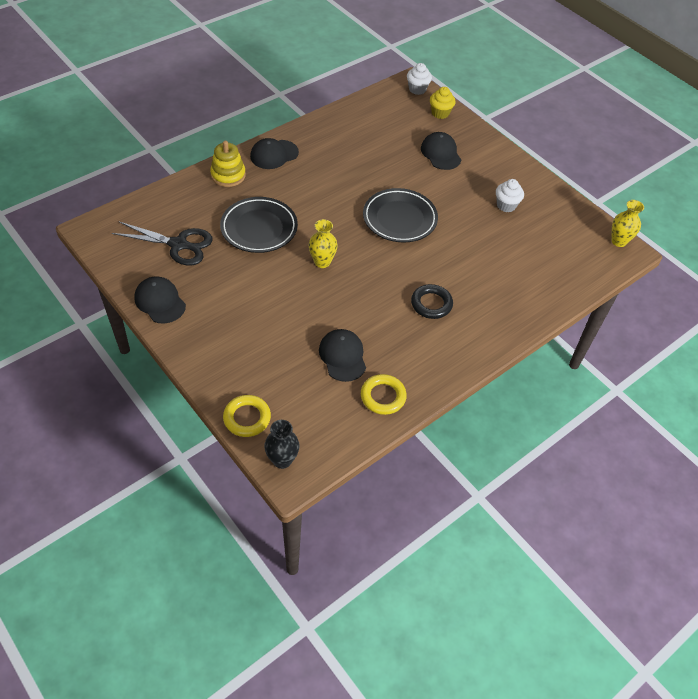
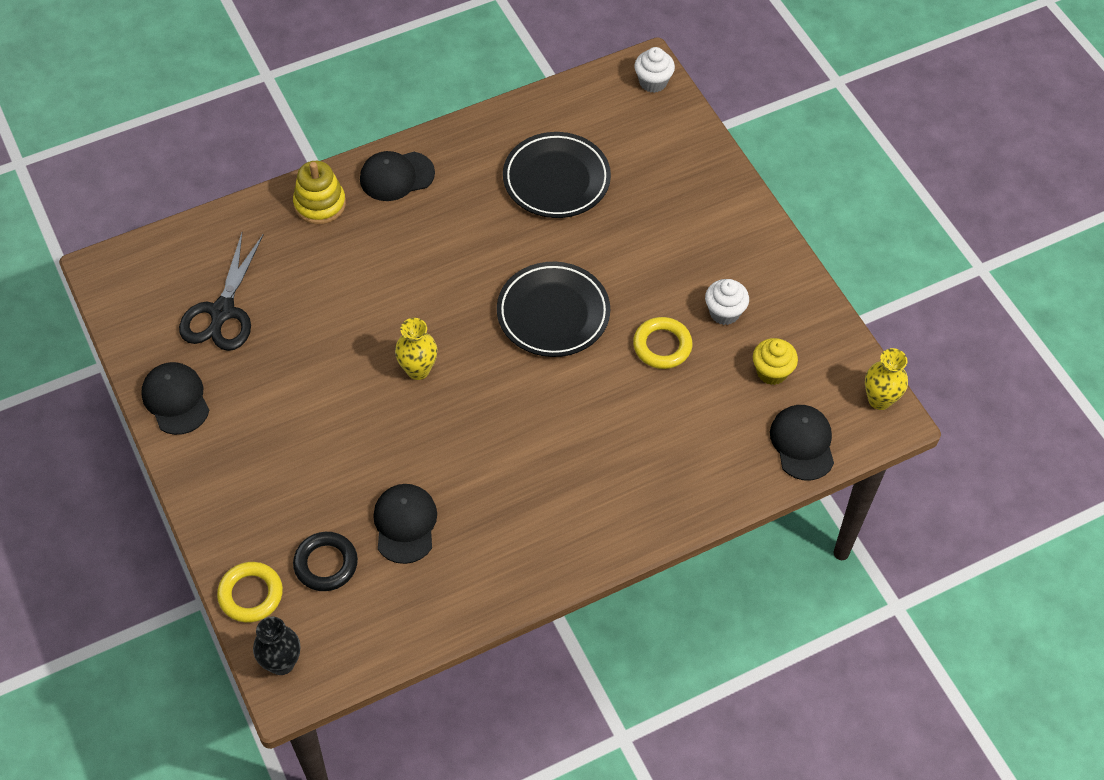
camera: 15 degrees right, 5 degrees up
(179, 245) = (222, 312): black scissors -> black scissors turned 75 degrees clockwise
(259, 228) = (342, 301): black plate -> black plate (556, 179)
(383, 396) = (443, 594): yellow ring -> yellow ring (662, 346)
(431, 304) = (556, 462): black ring -> black ring (326, 564)
(440, 113) = (675, 131): yellow cupcake -> yellow cupcake (772, 372)
(441, 153) = (652, 206): black cap -> black cap (802, 443)

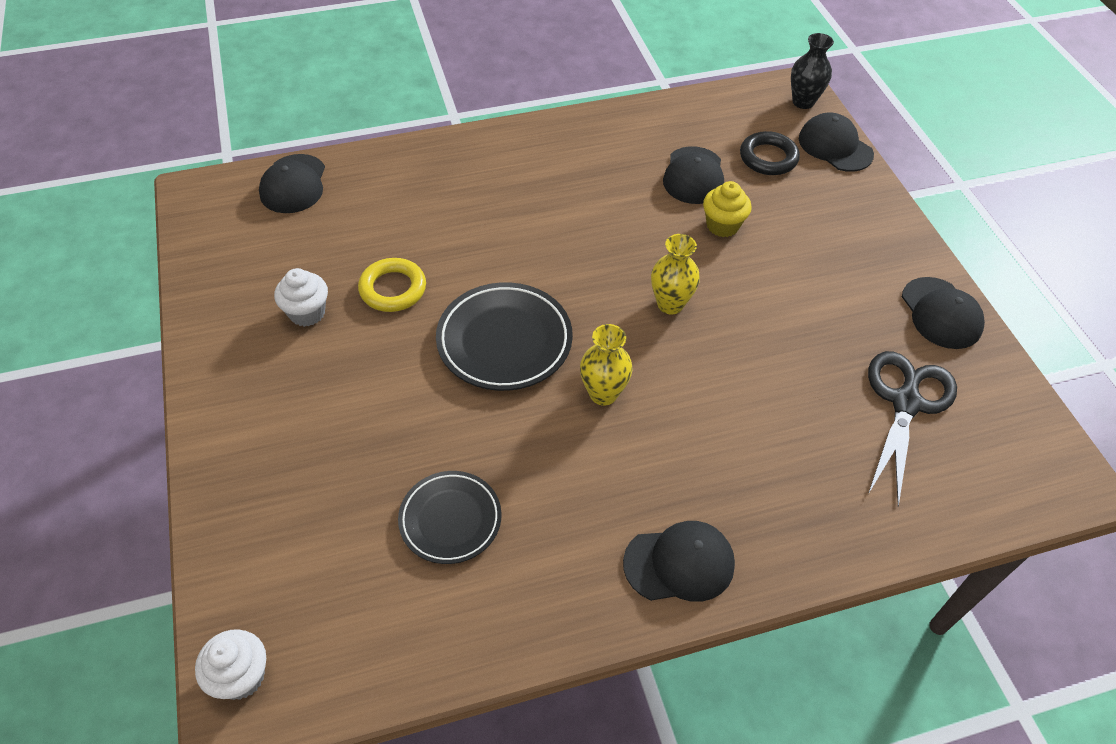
camera: 170 degrees left, 5 degrees down
(250, 594) = (835, 146): yellow ring -> black cap
(320, 204) = (791, 535): yellow stacking toy -> none
(556, 179) = (450, 519): black plate -> black plate, size x0.66
(772, 372) = (288, 247): yellow cupcake -> yellow cupcake (722, 225)
(879, 400) = (194, 208): yellow vase -> yellow vase (603, 394)

